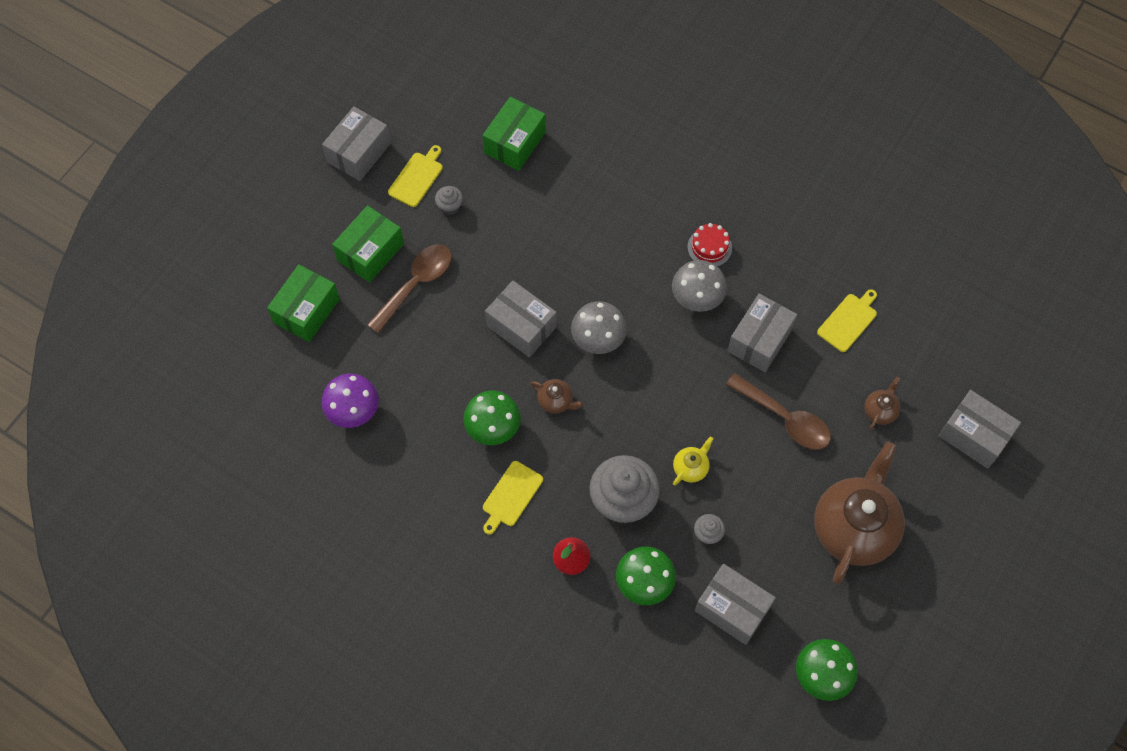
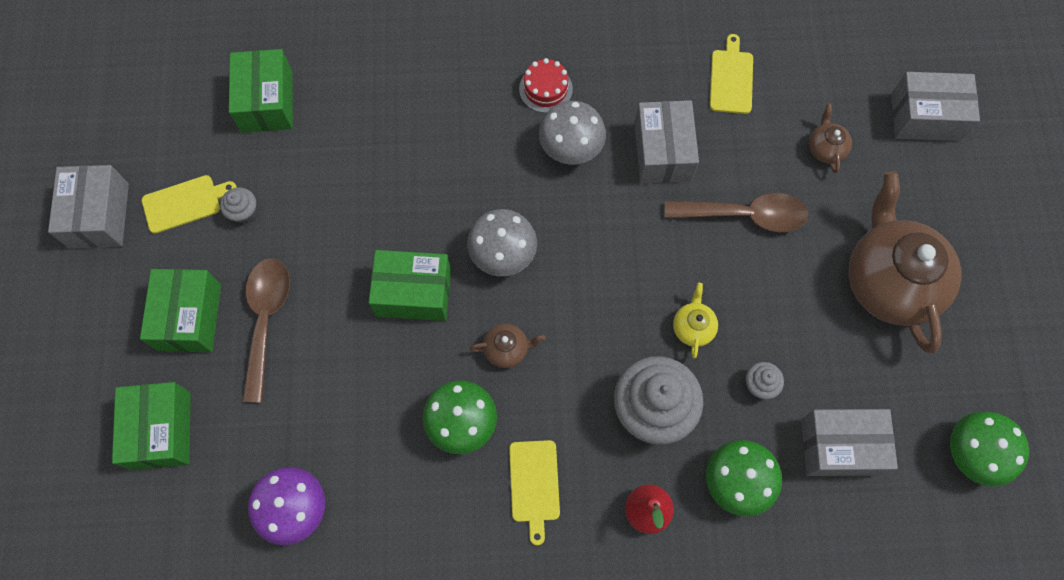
camera: 35 degrees left, 5 degrees up
(417, 177) = (185, 203): yellow cutting board -> yellow cutting board turned 75 degrees clockwise
(521, 326) = (413, 293): grey box -> green box

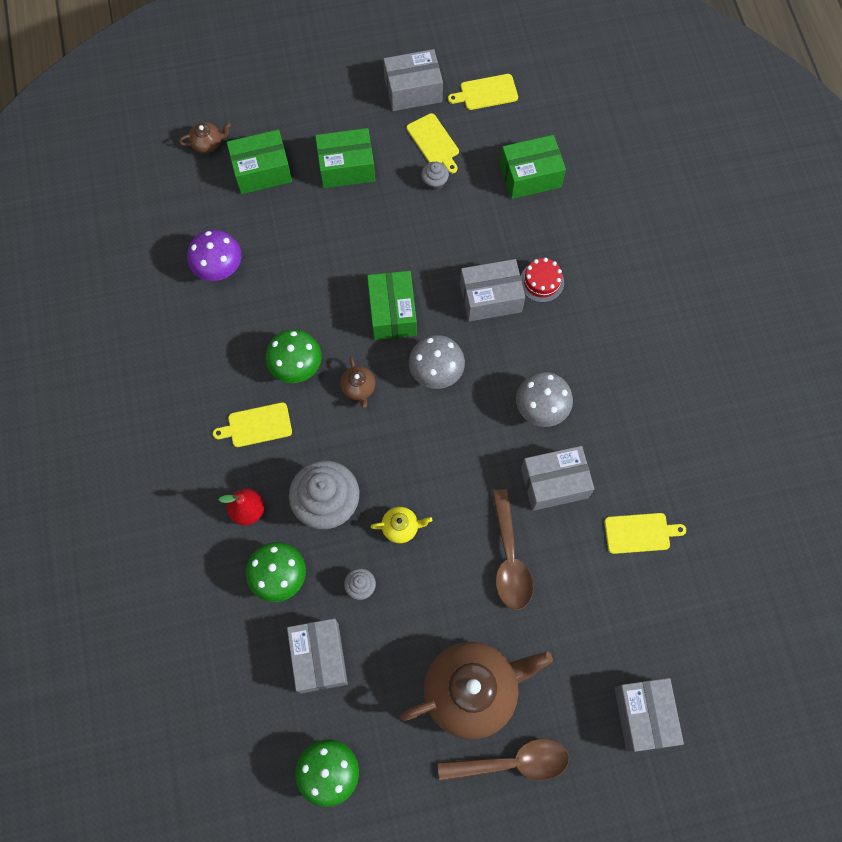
camera: 80 degrees right, 0 degrees up
(132, 129) = (486, 92): none -> yellow cutting board
(266, 320) = (353, 217): brown spoon -> brown spoon (513, 762)
(419, 176) = (490, 298): none -> grey box
(545, 89) = (592, 379): red cake -> red cake (541, 282)
(825, 148) = (589, 624): brown teapot -> brown teapot (208, 144)

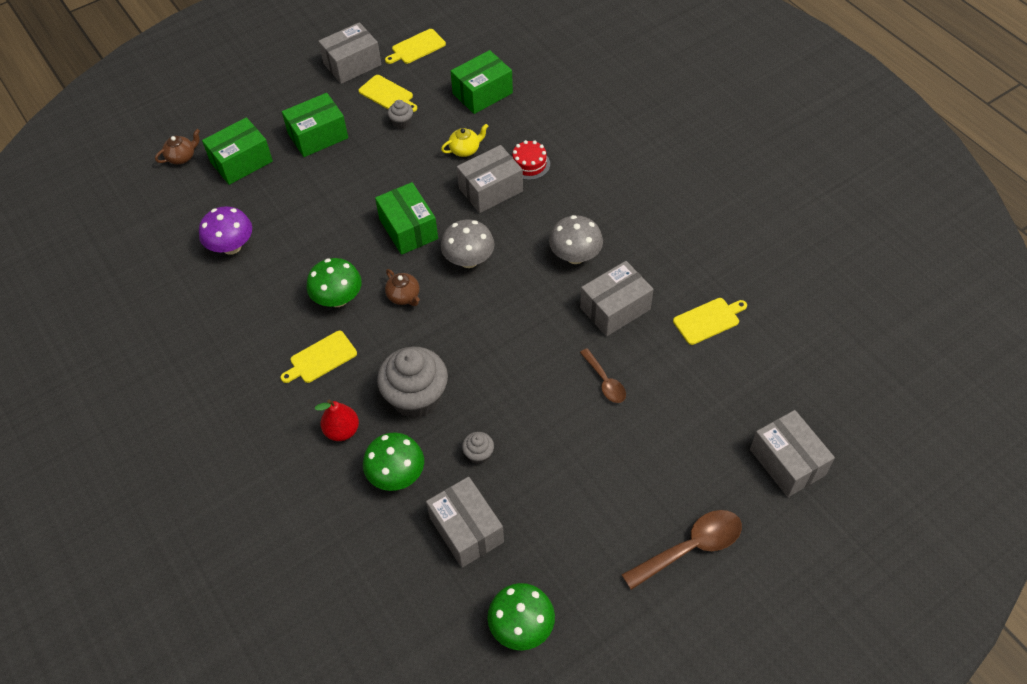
camera: 20 degrees left, 15 degrees down
(401, 527) = (494, 392): yellow teapot -> yellow teapot (465, 149)
(472, 690) = (623, 501): brown teapot -> none
(509, 559) = (605, 382): brown spoon -> brown spoon, size x0.60

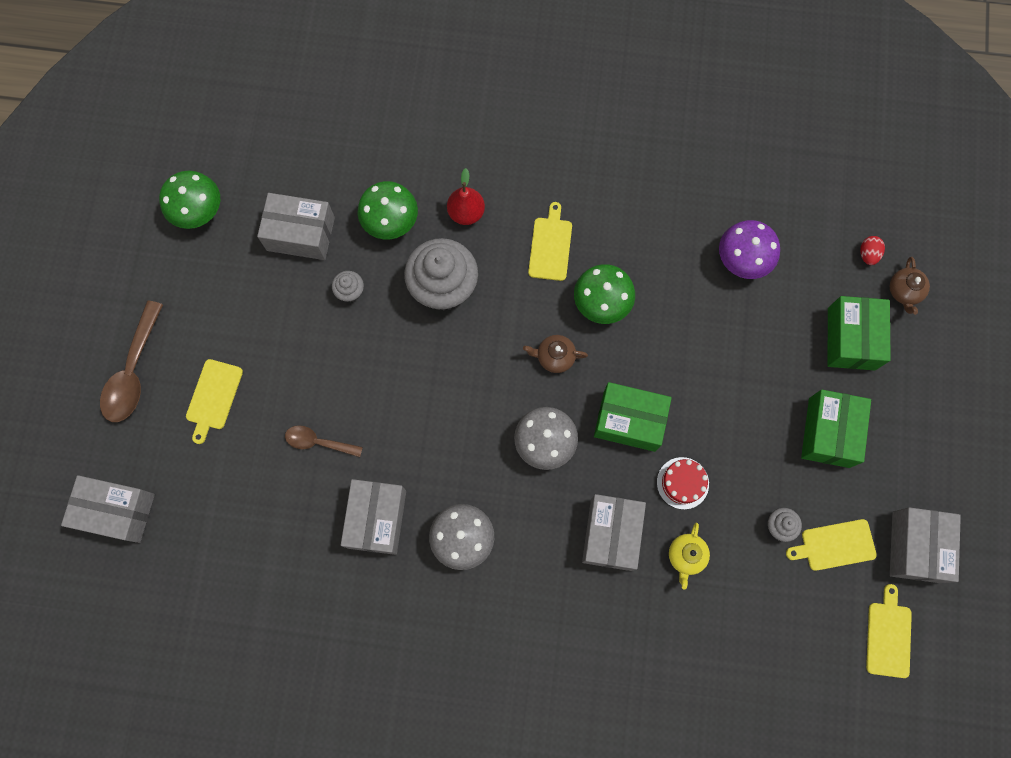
camera: 130 degrees right, 20 degrees up
(168, 188) = (868, 254): none -> red egg
(482, 93) = (754, 644): green box -> none
(529, 164) = (611, 600): red cake -> red cake (682, 483)
(708, 320) = (289, 587): yellow cutting board -> yellow cutting board (213, 397)

